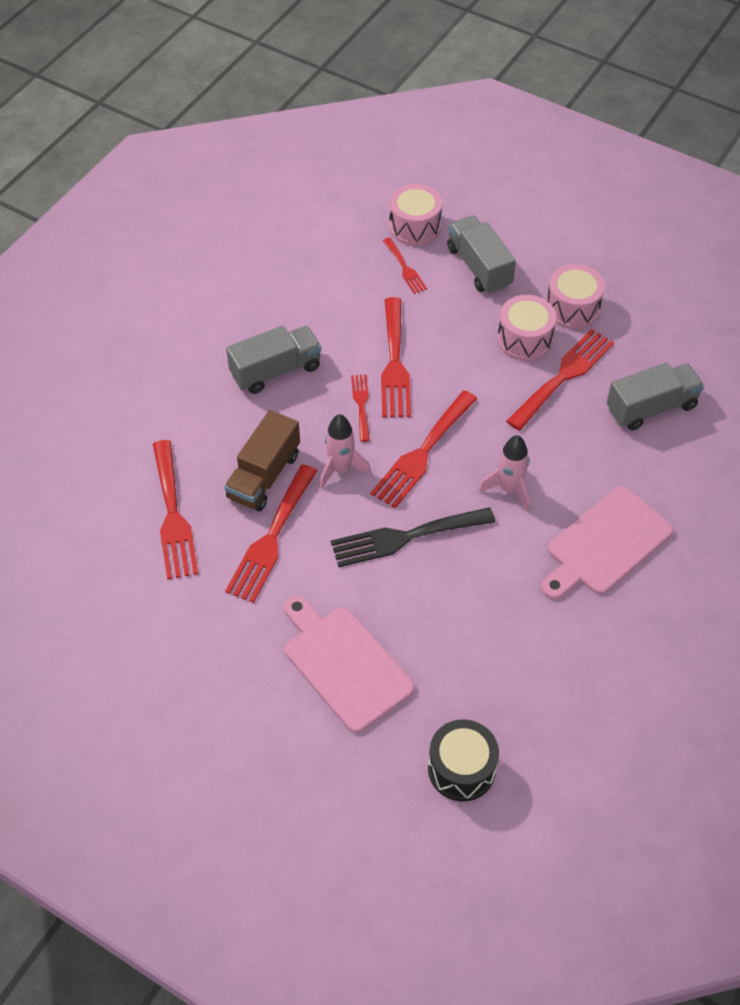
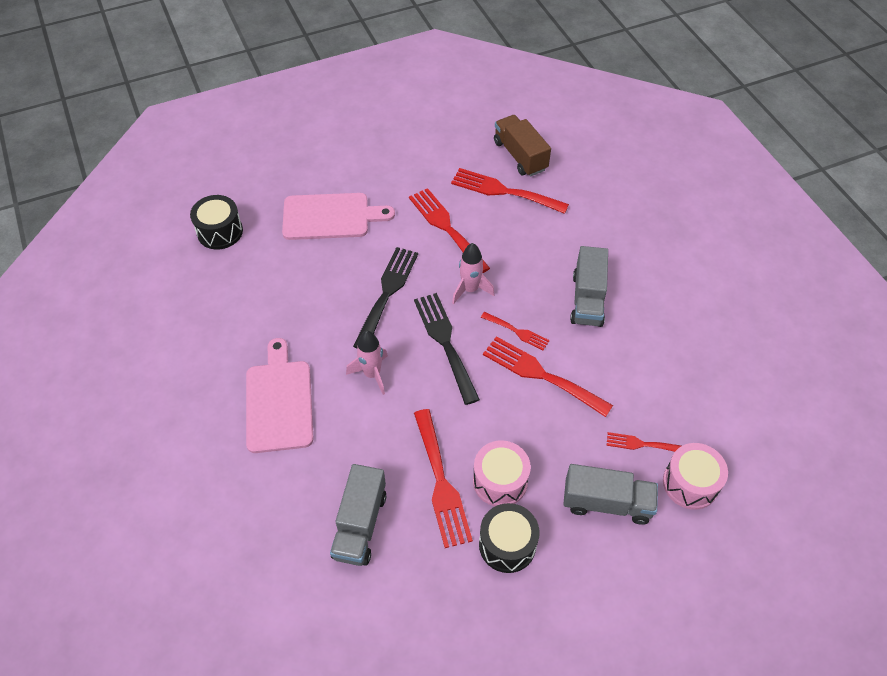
camera: 125 degrees right, 0 degrees up
(264, 476) = (498, 247): brown truck -> brown truck (520, 156)
(422, 453) = (445, 342): red fork -> black fork
(572, 308) = (507, 544): pink drum -> black drum

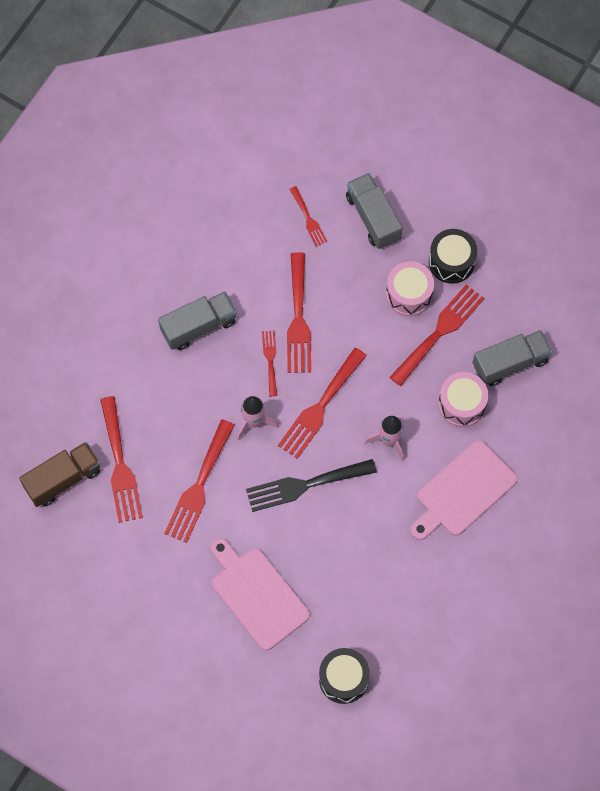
camera: 125 degrees left, 15 degrees up
(445, 342) = (320, 407): black fork -> red fork
(520, 156) = (63, 479): brown truck -> brown truck turned 150 degrees counterclockwise
(690, 483) = (318, 173): pink drum -> pink drum (461, 404)

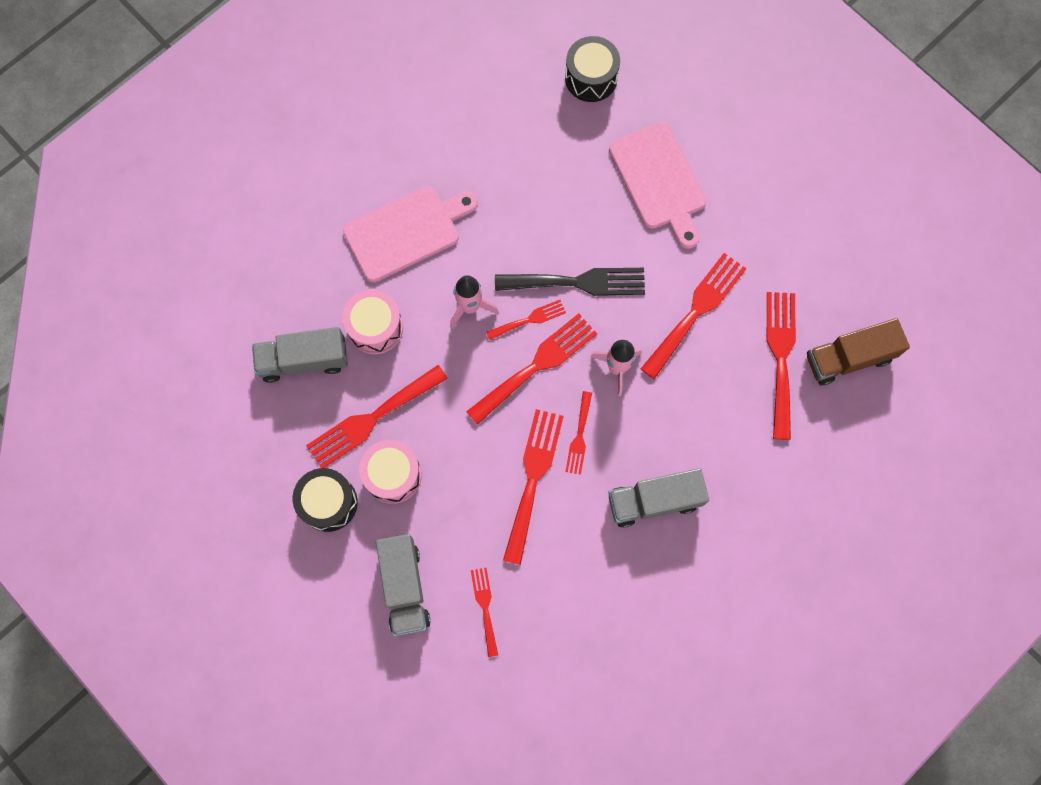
camera: 165 degrees left, 5 degrees up
(336, 443) = (529, 319): none -> red fork

